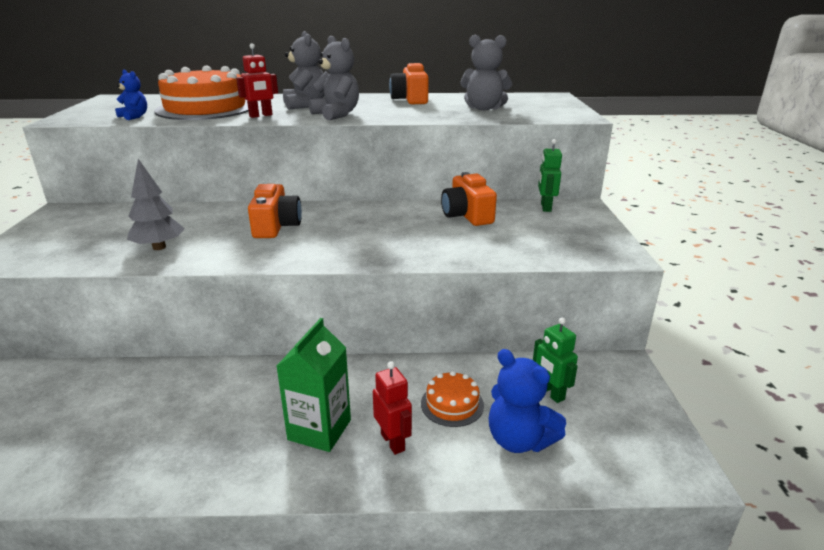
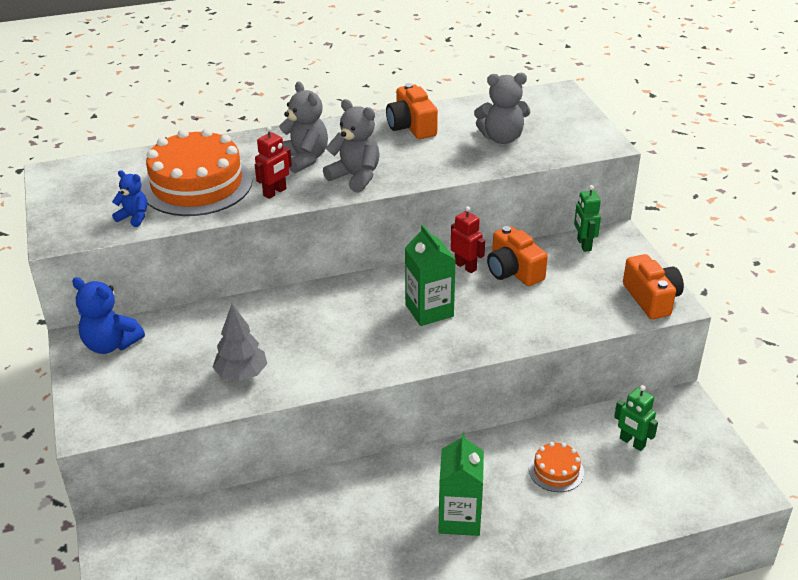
camera: 15 degrees left, 10 degrees up
(276, 226) = (334, 322): orange camera -> orange camera (651, 299)
(368, 229) = (429, 310): none -> green carton
(393, 442) = (524, 515): red robot -> red robot (465, 266)
(519, 440) = (621, 491): blue teddy bear -> blue teddy bear (111, 344)

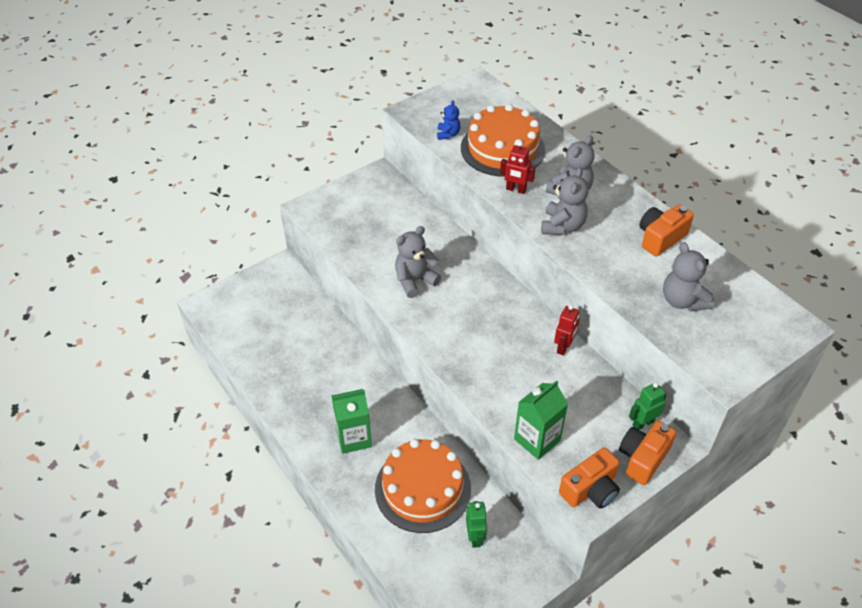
camera: 70 degrees right, 10 degrees up
(111, 344) = (382, 188): blue teddy bear -> none
(241, 374) = (380, 258): grey tree -> none
(301, 353) = (415, 281): none -> grey teddy bear
(429, 310) = (496, 338): green carton -> green carton (537, 440)
(513, 271) = (575, 380): orange camera -> orange camera (643, 458)
(556, 471) = (422, 488): orange cake -> orange cake, size x2.16
(632, 442) = (475, 537): green robot -> green robot turned 150 degrees clockwise

